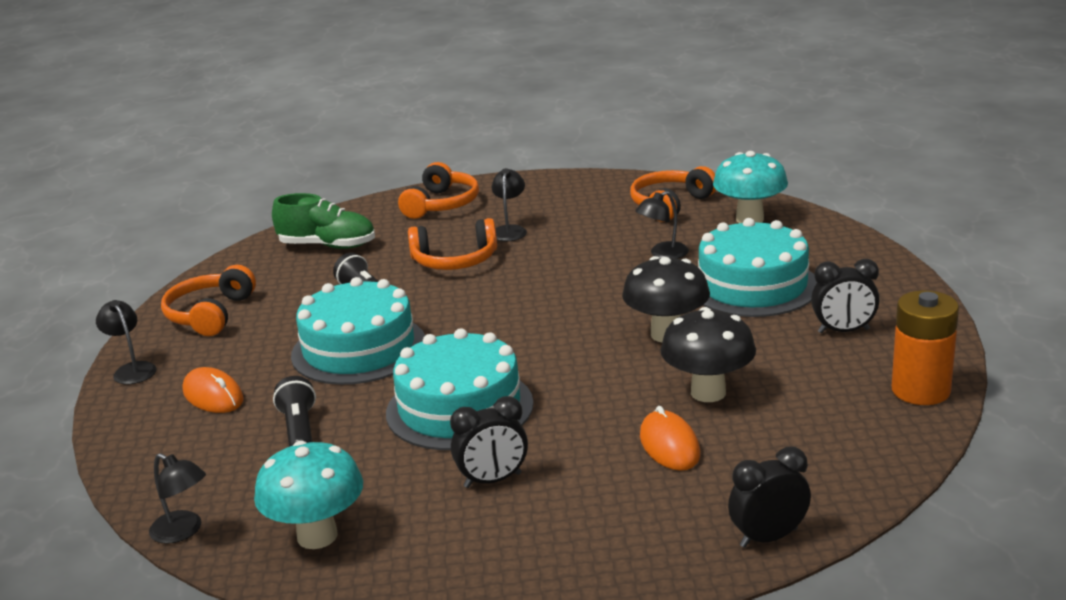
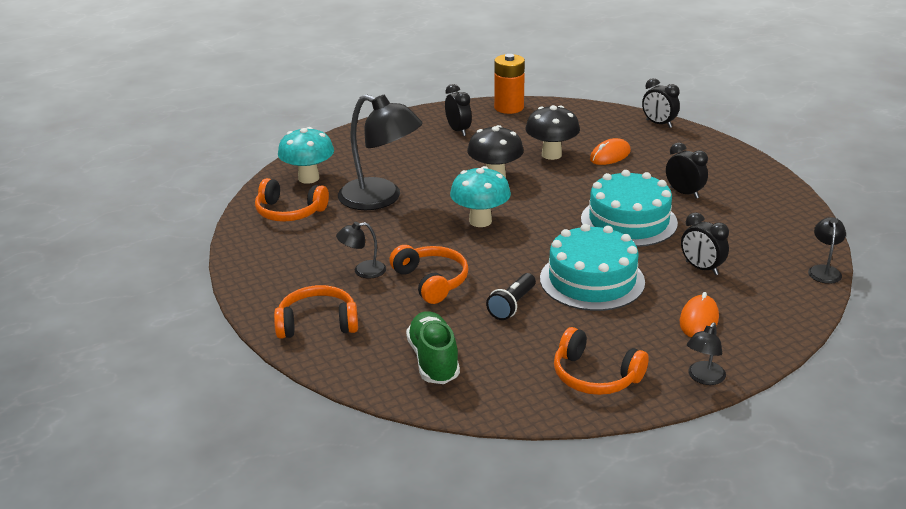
camera: 115 degrees left, 5 degrees up
(210, 314) = (595, 376): orange headphones -> orange headphones turned 45 degrees clockwise
(299, 430) = (701, 268): black flashlight -> black clock
(317, 536) = (779, 228): turquoise mushroom -> turquoise mushroom (480, 221)
(663, 254) = (381, 199): black lamp -> black lamp, size x2.21
(753, 286) = (415, 162): turquoise cake -> none

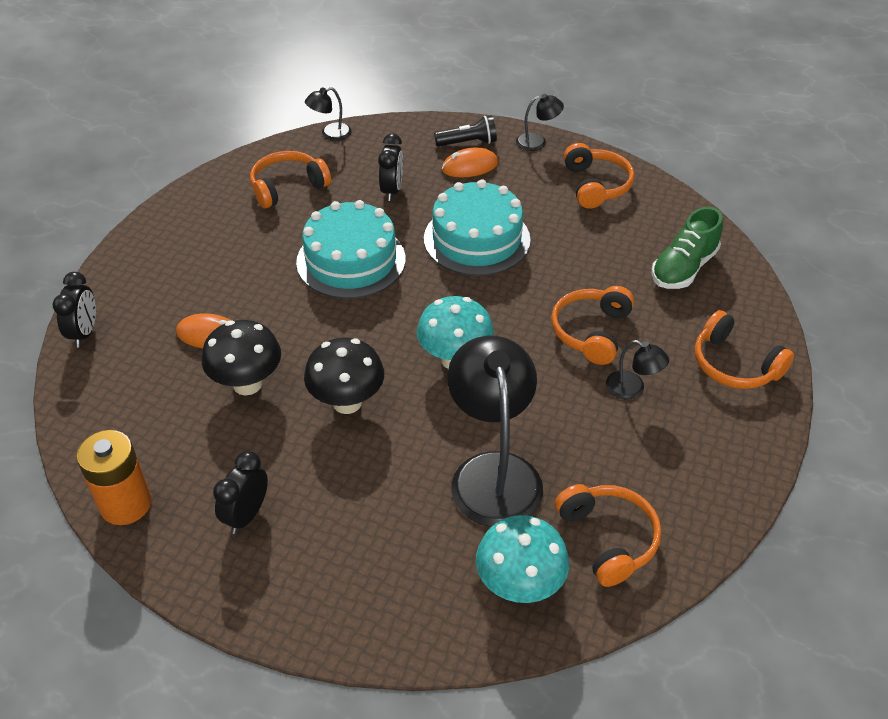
camera: 130 degrees left, 15 degrees up
(512, 305) = (565, 265): black flashlight -> black flashlight (468, 143)
(684, 193) = (258, 248): black clock -> none
(754, 226) = (288, 187): none -> orange headphones

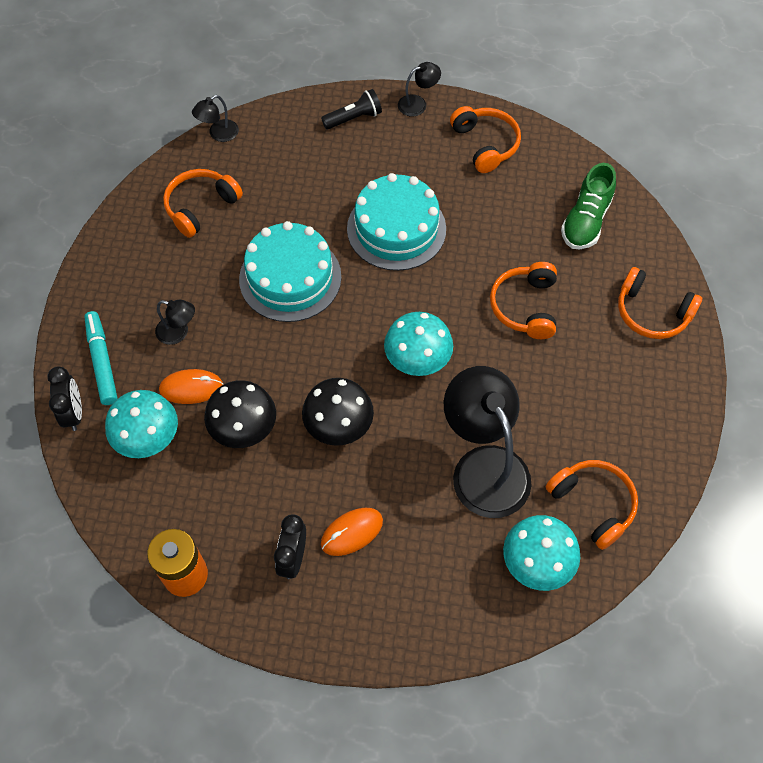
camera: 15 degrees left, 15 degrees up
(133, 295) = (102, 361): none -> turquoise marker
(147, 372) = (149, 440): none -> turquoise mushroom
(392, 190) = (301, 190): black clock -> none
(470, 166) = (364, 146): orange mouse -> orange mouse (352, 532)
(632, 389) = (575, 357): black lamp -> black lamp (178, 333)

